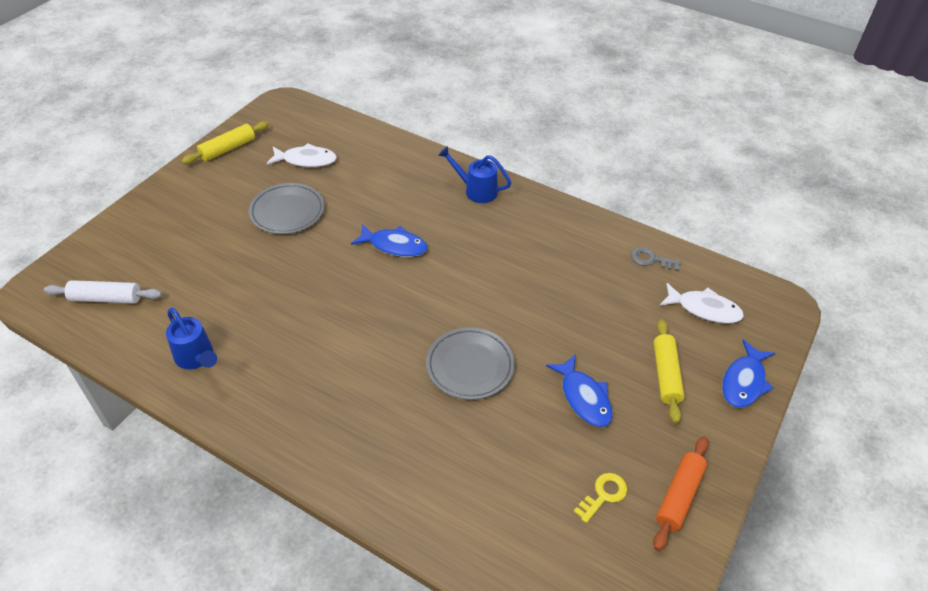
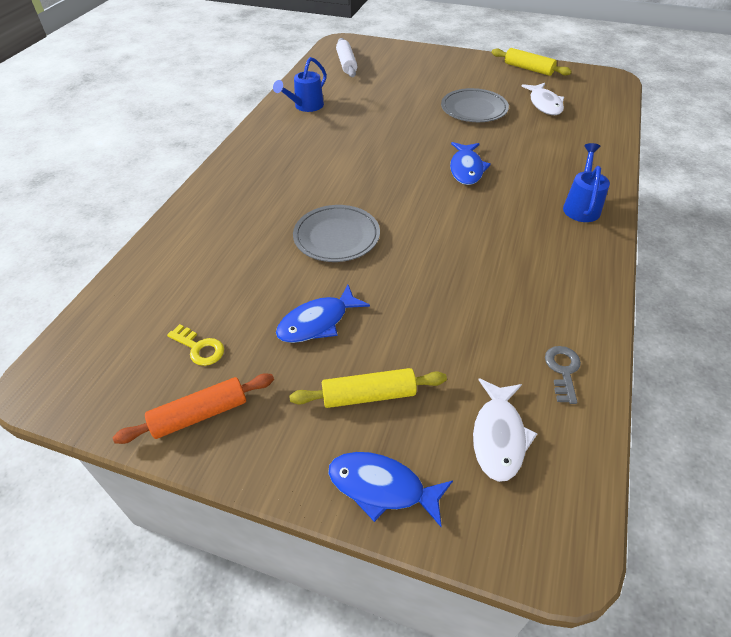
camera: 80 degrees right, 0 degrees up
(679, 496) = (200, 414): orange rolling pin -> orange rolling pin turned 45 degrees counterclockwise

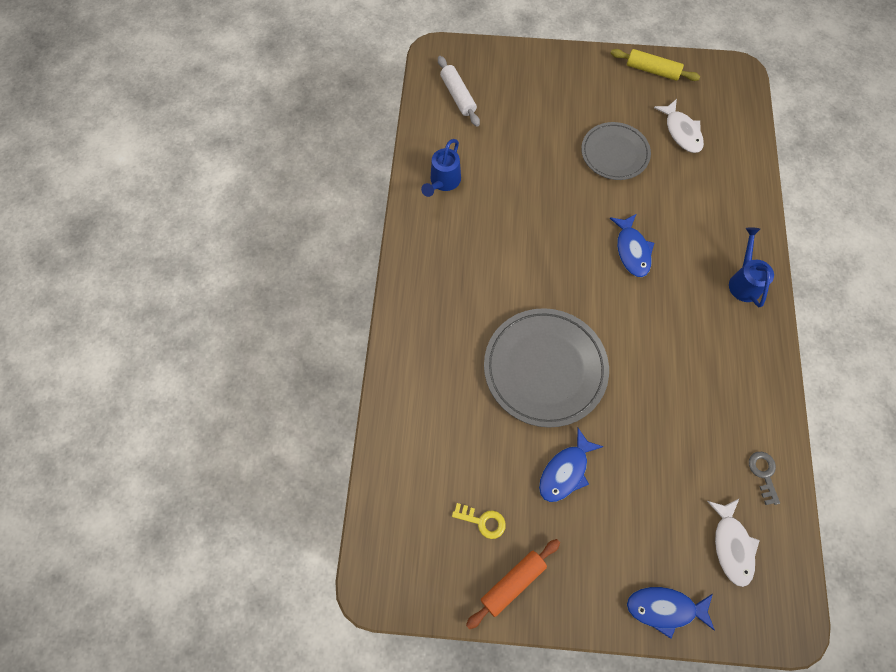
camera: 15 degrees left, 20 degrees up
(336, 237) = (545, 369): grey plate -> grey plate, size x1.58
(369, 395) = (630, 533): yellow rolling pin -> none

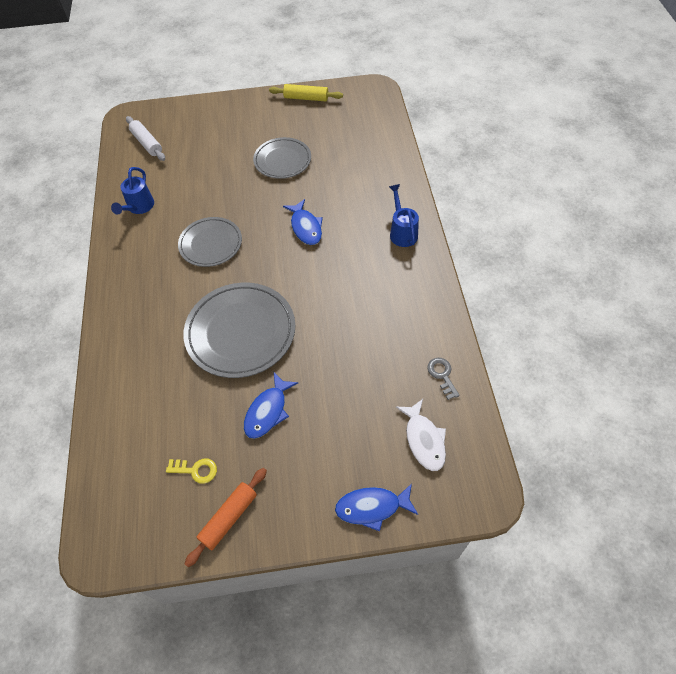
camera: 10 degrees left, 10 degrees down
(521, 248) = (211, 244): none -> grey plate
(681, 132) = (335, 136): white fish -> none

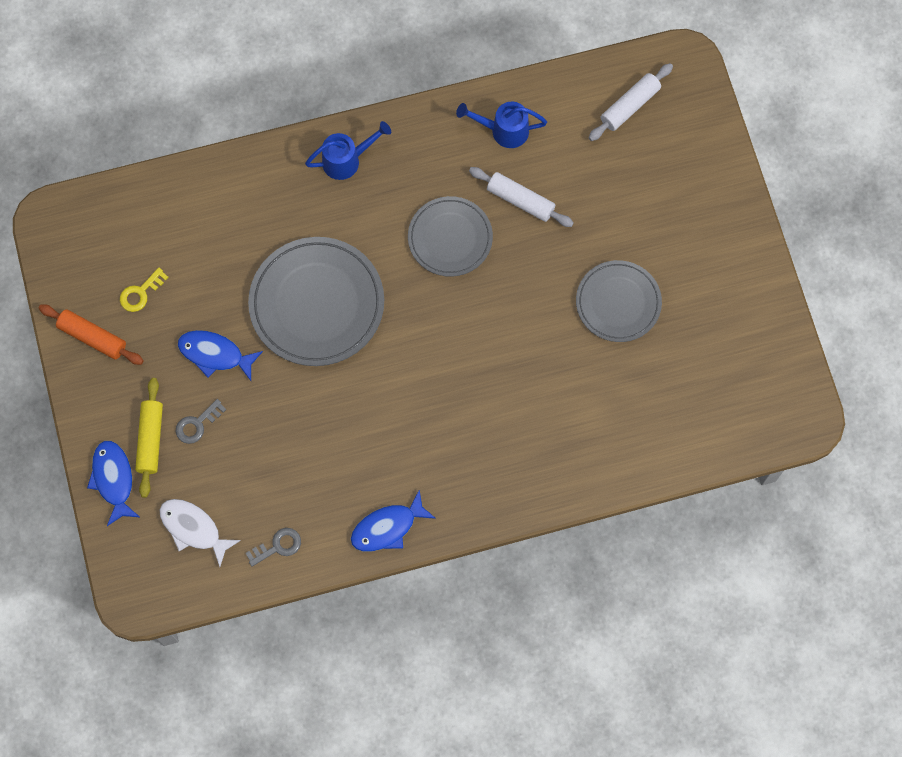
camera: 80 degrees right, 15 degrees up
(194, 203) = (520, 200): none -> white rolling pin
(196, 470) = (140, 293): yellow key -> yellow key turned 45 degrees clockwise
(305, 227) = (492, 354): blue fish -> blue fish (387, 527)
(306, 98) = (763, 315): yellow rolling pin -> yellow rolling pin (150, 439)
(329, 430) = (197, 424): none -> grey key
(402, 232) = (498, 484): blue watering can -> blue watering can (346, 160)
(424, 440) = (194, 529): white fish -> white fish turned 60 degrees clockwise

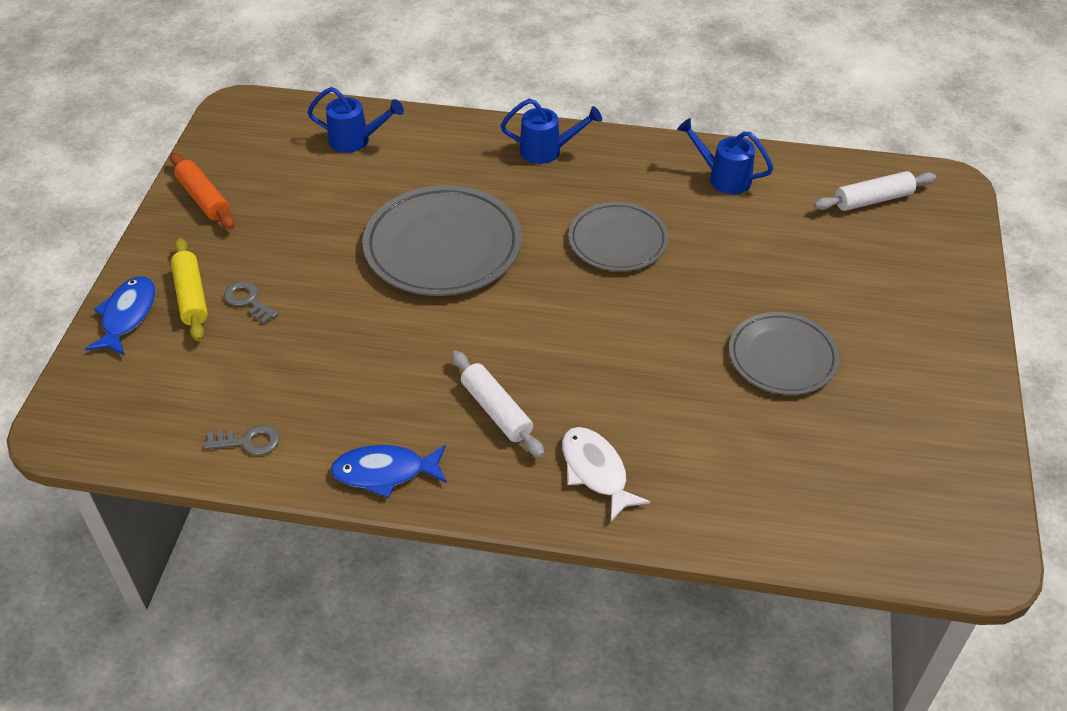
camera: 25 degrees right, 25 degrees down
(140, 293) = (276, 182): yellow key -> none
(150, 439) = (191, 296): yellow rolling pin -> yellow rolling pin turned 45 degrees counterclockwise
(179, 217) = (355, 140): none -> blue watering can
(194, 529) = (172, 390): white fish -> white fish (596, 471)
(197, 424) = (248, 300): grey key -> grey key turned 60 degrees clockwise
(215, 354) = (310, 251): blue fish -> none
(520, 200) = (712, 235): white rolling pin -> white rolling pin (496, 411)

